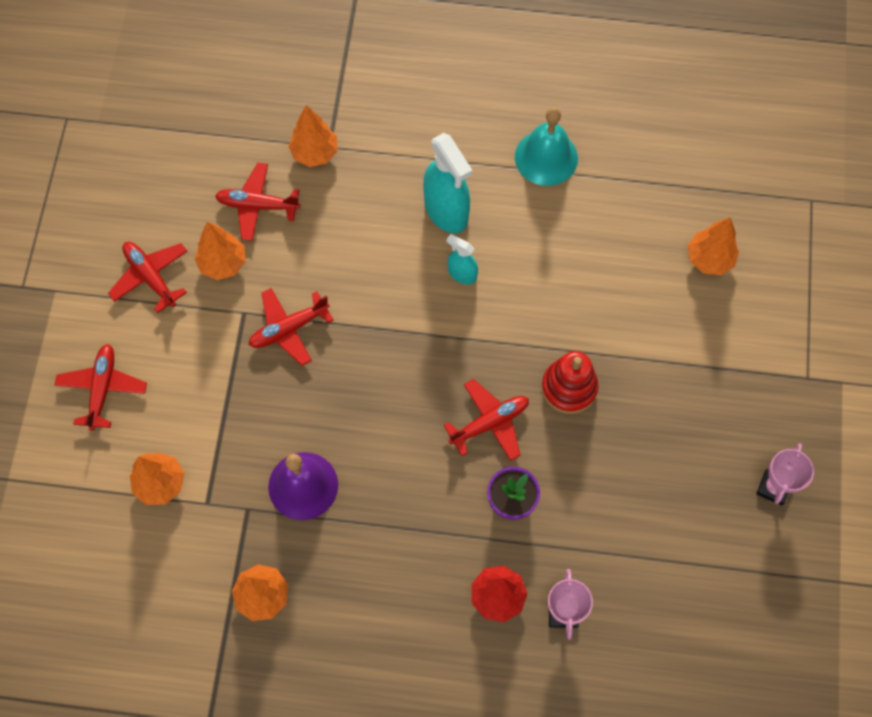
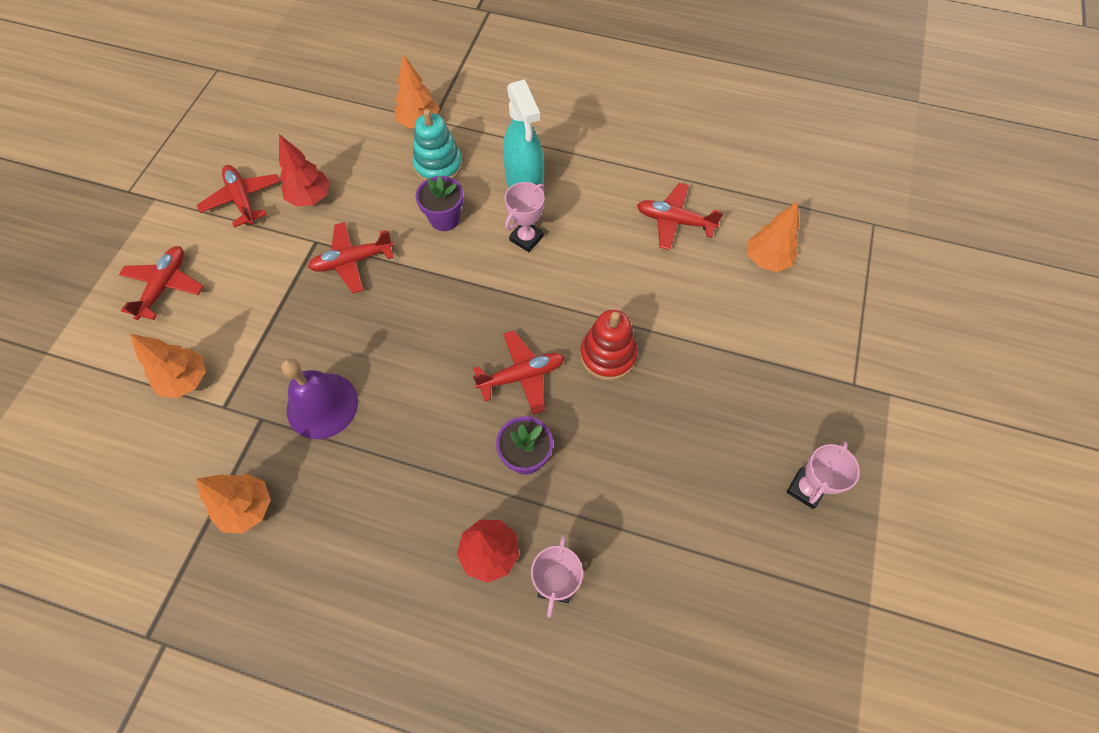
camera: 10 degrees right, 5 degrees down
(223, 263) = (310, 198): orange tree -> red tree
(258, 205) = (356, 156): red plane -> red plane (674, 221)
(349, 203) = (438, 166): none -> turquoise stacking toy
(372, 265) = (444, 219): none -> purple flower pot
(462, 274) = (526, 238): turquoise spray bottle -> pink trophy
(546, 157) = (626, 154): turquoise bell -> none

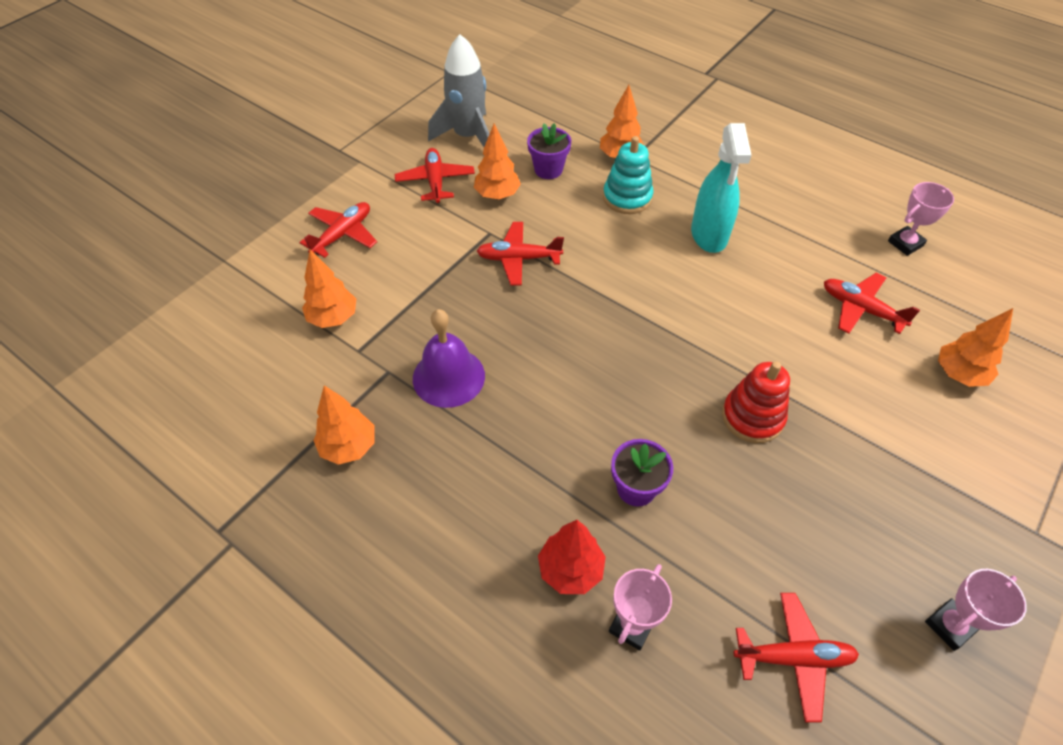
camera: 20 degrees right, 10 degrees down
(260, 140) = (468, 136): none -> grey rocket
(310, 198) = (497, 195): red tree -> orange tree
(444, 219) = (619, 245): purple flower pot -> purple flower pot (548, 169)
(521, 376) = (654, 409): red plane -> red plane (793, 658)
(526, 238) = (696, 284): pink trophy -> pink trophy (905, 243)

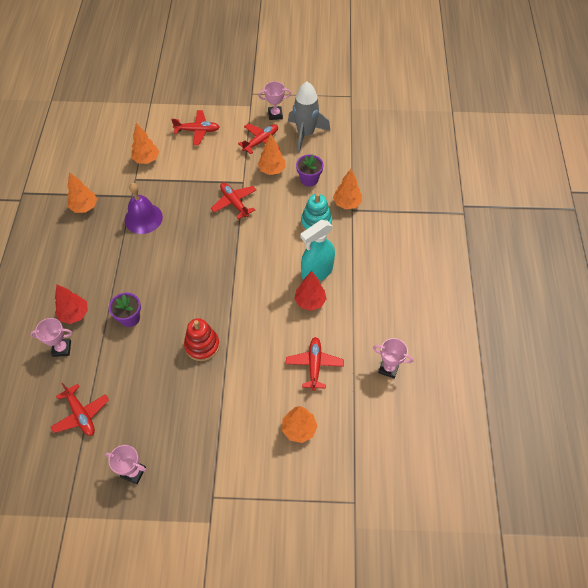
camera: 55 degrees right, 5 degrees up
(403, 147) = (275, 114): none -> pink trophy
(753, 264) = (310, 301): none -> red tree

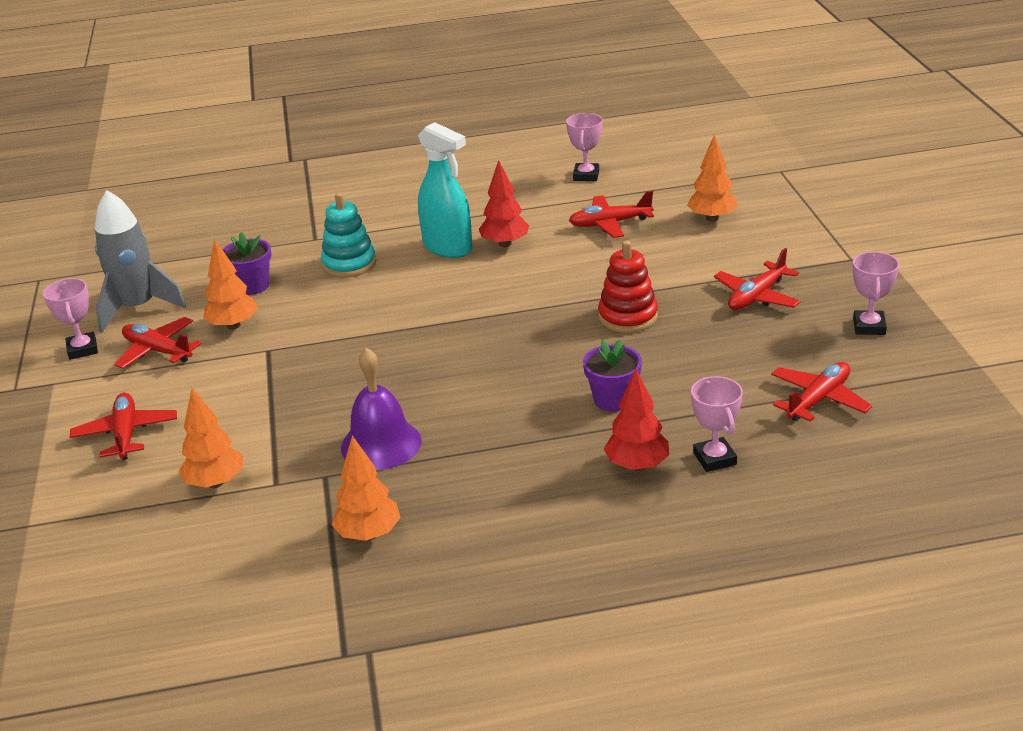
camera: 100 degrees left, 25 degrees down
(234, 203) = (320, 348): red plane -> red plane (757, 296)
(347, 203) = (302, 245): orange tree -> none

